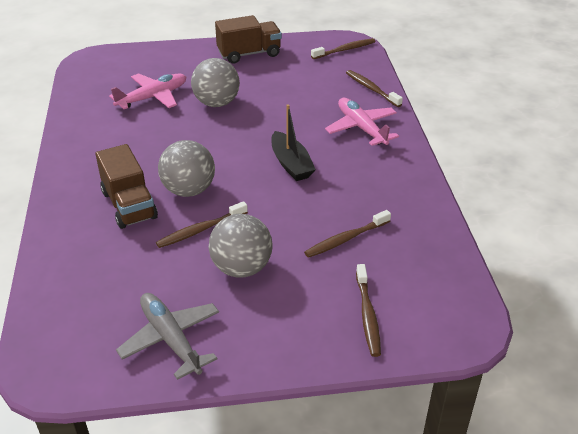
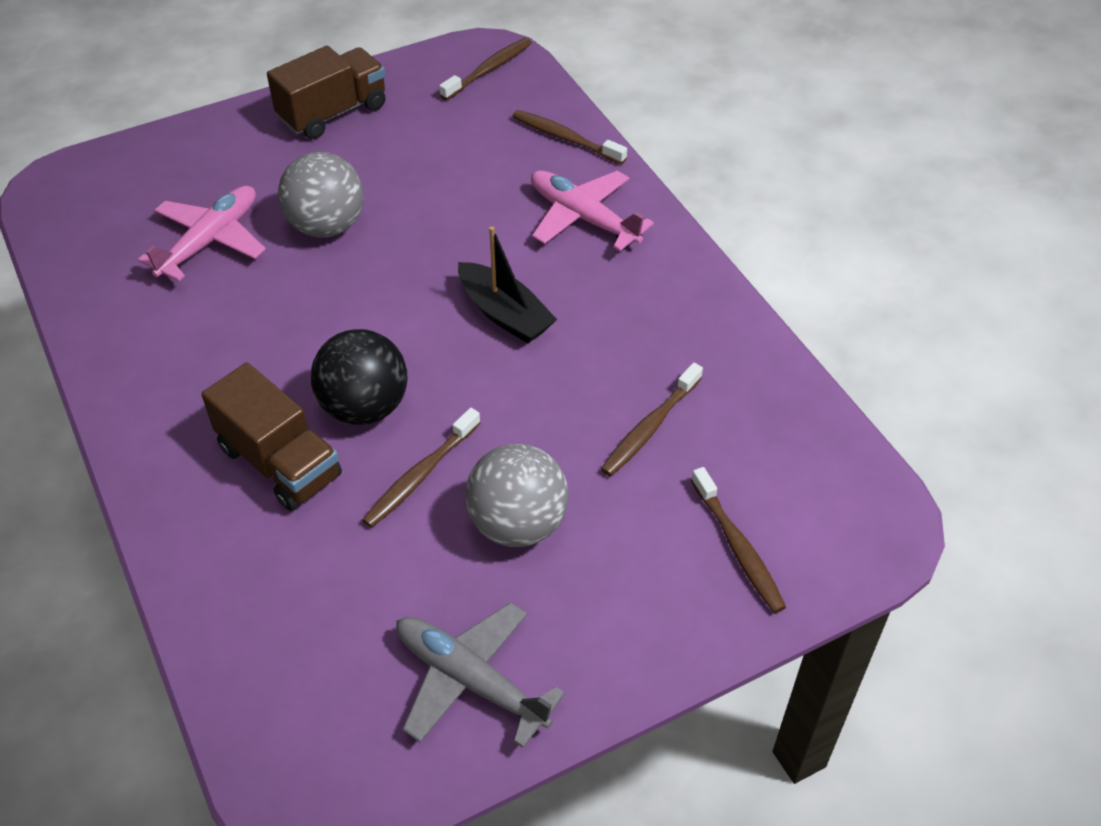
camera: 20 degrees left, 10 degrees up
(189, 190) = (364, 407): grey ball -> black ball

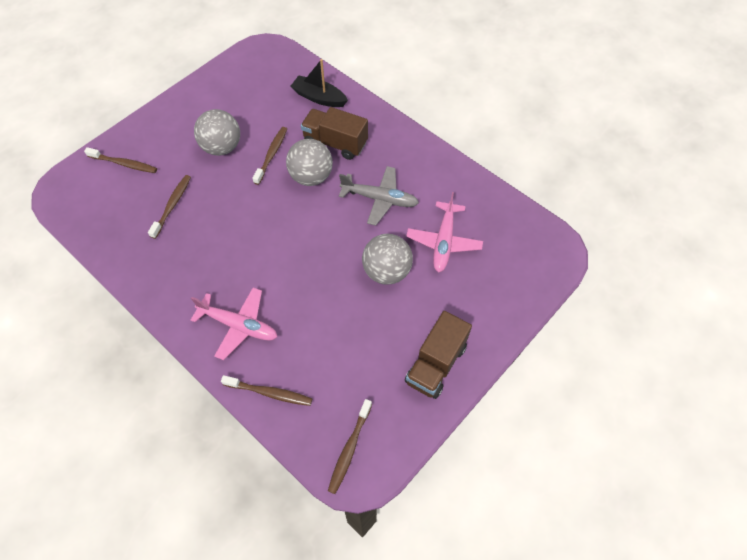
camera: 160 degrees right, 10 degrees up
(364, 407) = (311, 177): black ball -> grey ball
(471, 680) = (221, 92): grey plane -> grey plane (379, 199)
(504, 314) = (263, 245): black boat -> black boat (319, 98)
(738, 547) = (124, 164): brown toothbrush -> brown toothbrush turned 150 degrees clockwise

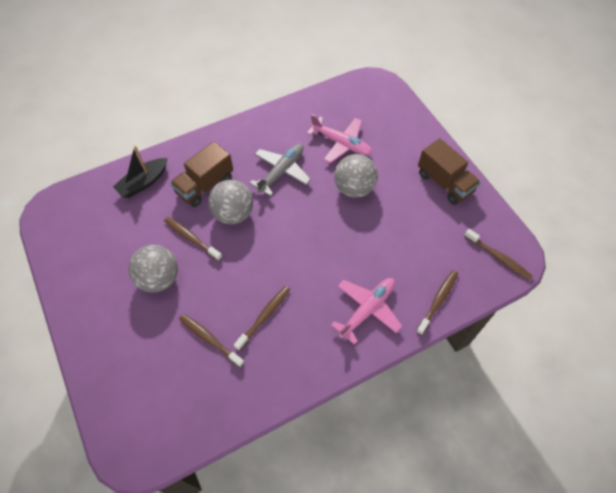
camera: 70 degrees left, 0 degrees up
(124, 164) = (130, 378): brown toothbrush -> brown toothbrush (264, 316)

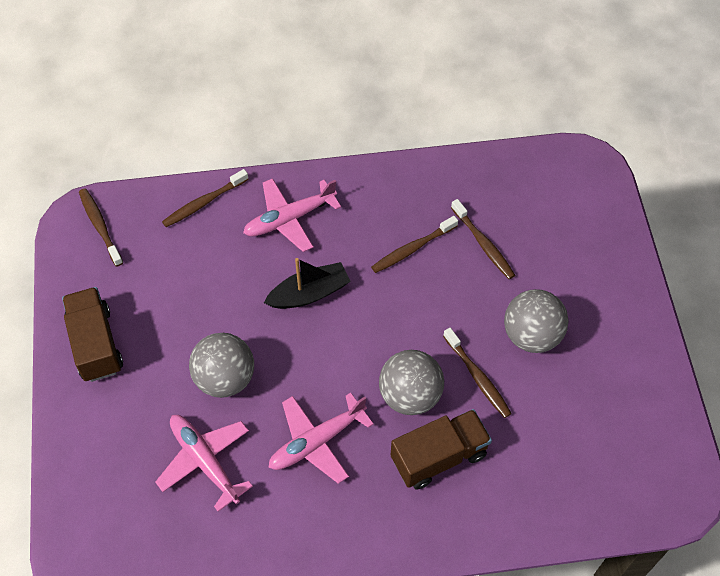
camera: 160 degrees left, 0 degrees up
(143, 182) = (532, 493): black boat -> black boat (309, 293)
(281, 172) = (317, 441): grey plane -> pink plane

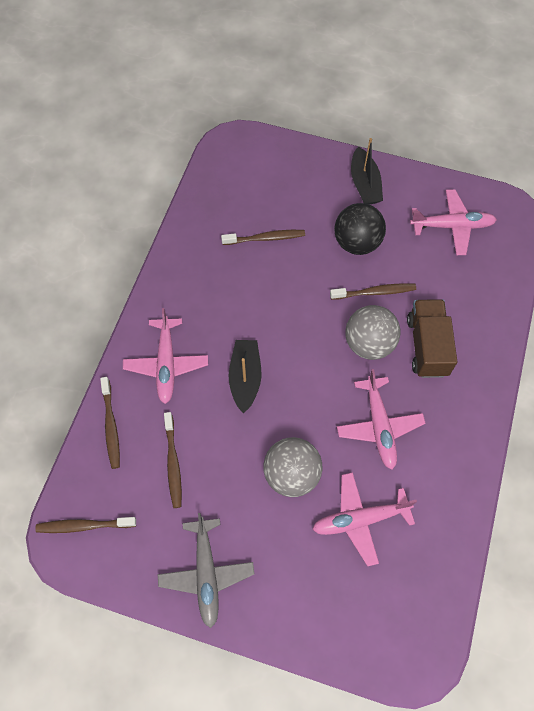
camera: 65 degrees left, 5 degrees up
(95, 344) = (206, 573): brown truck -> grey plane
(412, 249) = (244, 287): brown toothbrush -> brown toothbrush (173, 463)
(531, 335) = (357, 243): grey ball -> black ball
(616, 313) = (364, 184): none -> black boat
(616, 428) = (451, 226): none -> pink plane

